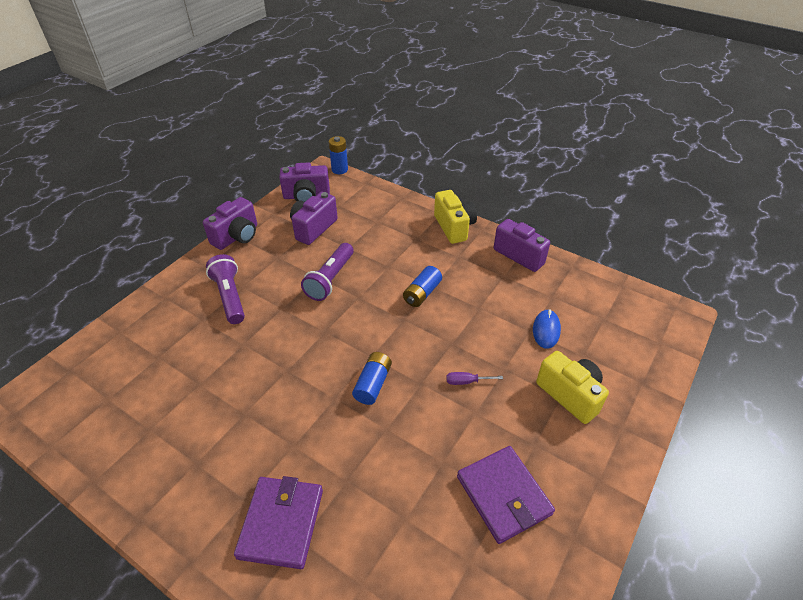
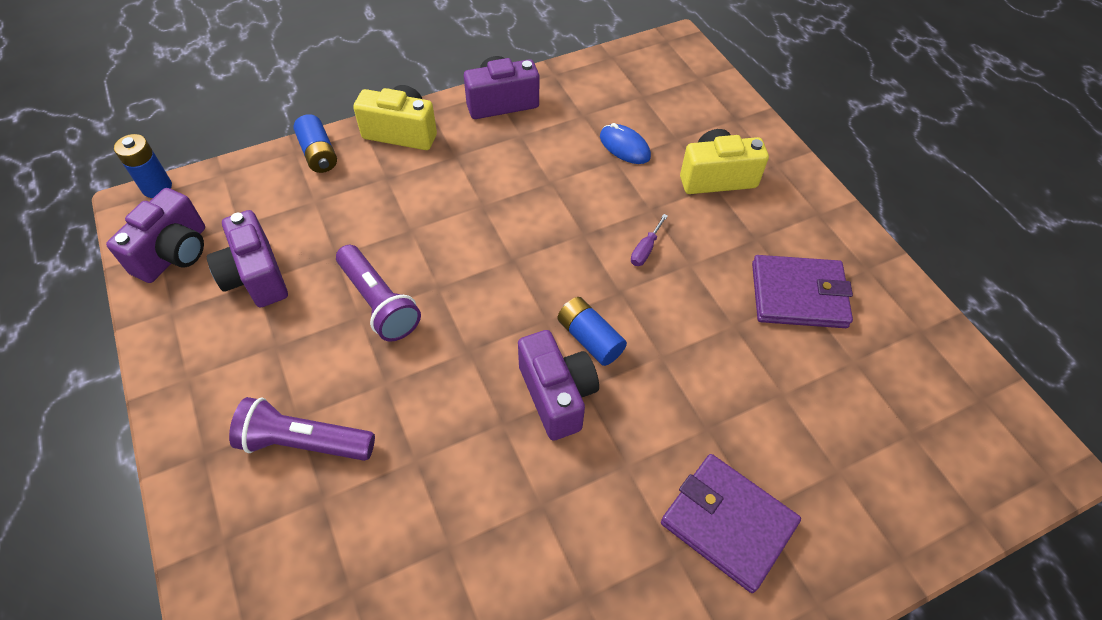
camera: 60 degrees left, 10 degrees up
(237, 236) = (175, 382): purple camera -> purple camera (557, 395)
(422, 293) = (486, 221): blue battery -> blue battery (319, 154)

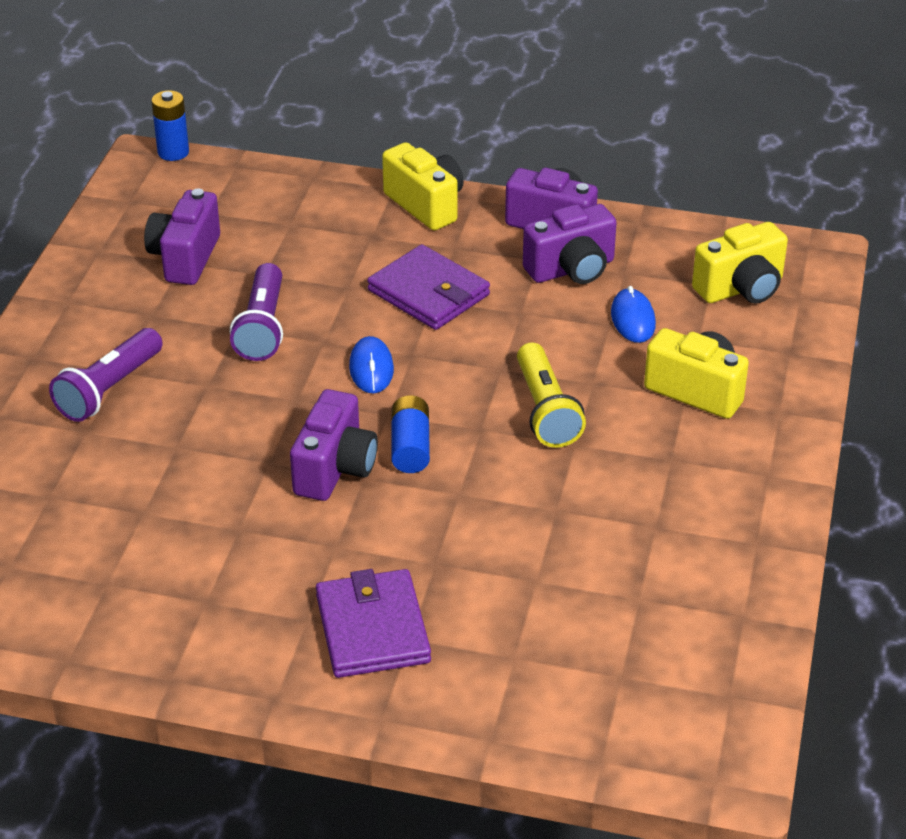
camera: 40 degrees right, 15 degrees down
(174, 253) = (140, 209): purple camera -> purple camera (571, 269)
(304, 442) = (109, 389): purple flashlight -> purple flashlight turned 105 degrees counterclockwise
(319, 154) = (332, 188): blue battery -> none
(496, 289) = (371, 368): none -> blue mouse
(645, 249) = (545, 410): purple screwdriver -> yellow flashlight
(662, 89) = (741, 288): none -> yellow camera
(798, 295) = (652, 523): purple wallet -> purple wallet (428, 293)

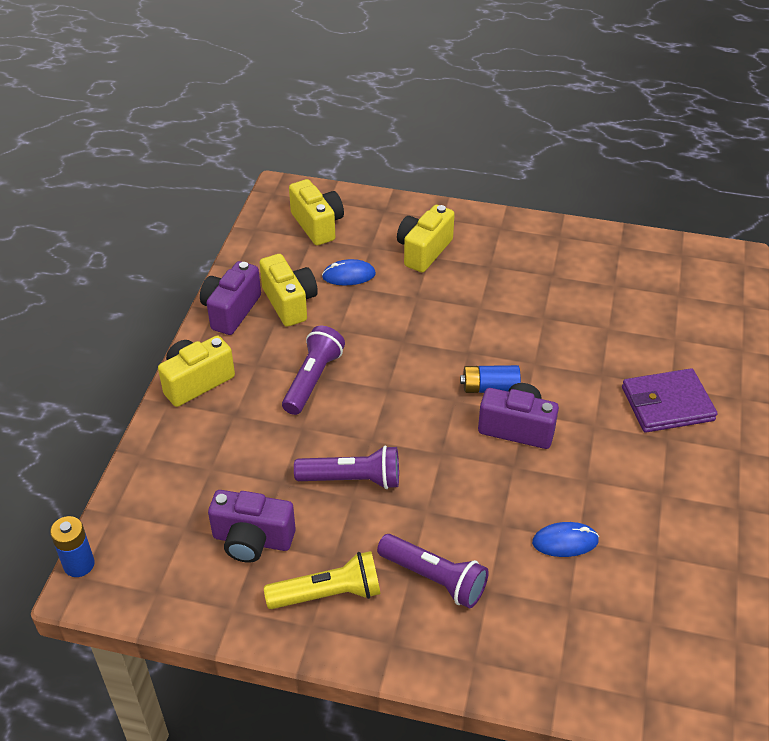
camera: 90 degrees left, 5 degrees up
(371, 368) = (404, 411): blue mouse -> blue mouse (565, 541)
(428, 293) = (313, 379): purple wallet -> purple flashlight
(545, 410) = (447, 320): yellow flashlight -> yellow flashlight (328, 594)
(571, 269) = (289, 303): purple camera -> yellow camera

